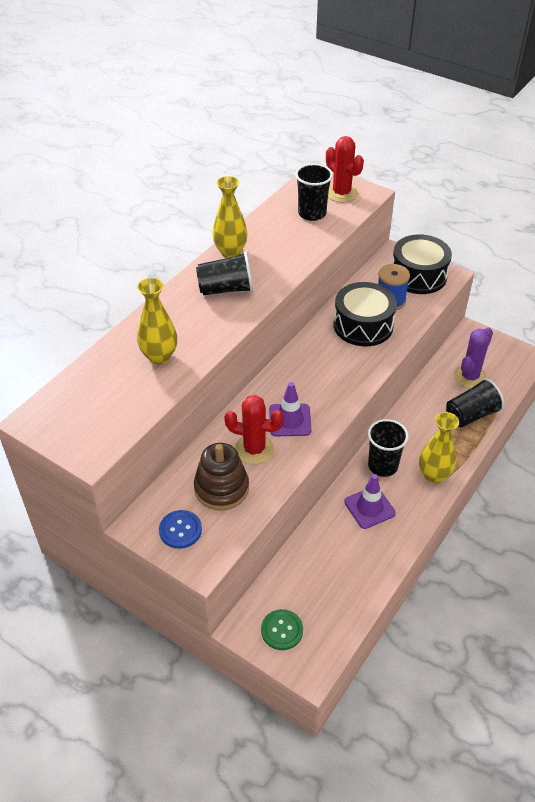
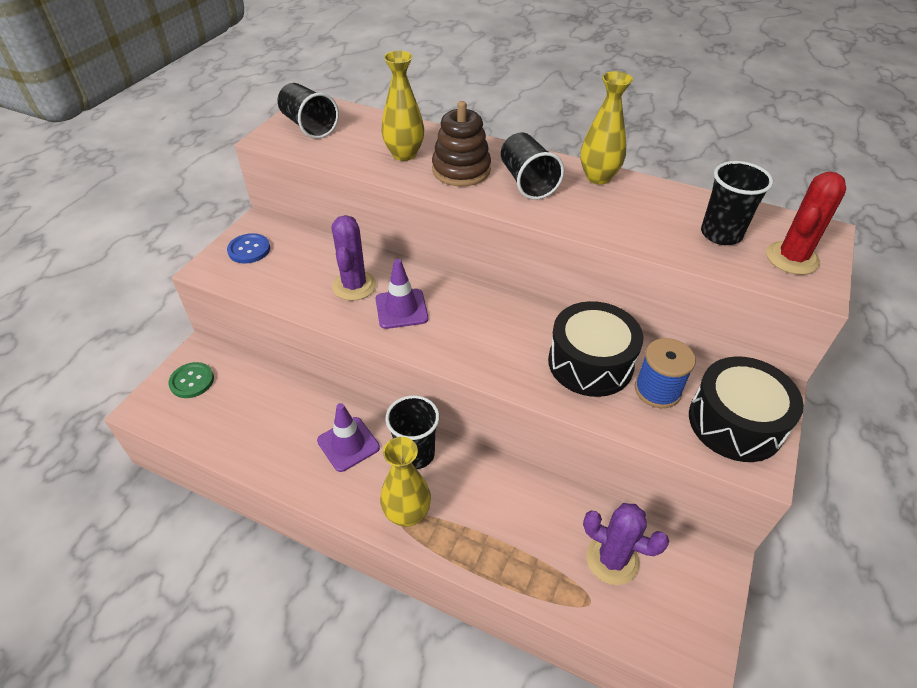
camera: 80 degrees right, 0 degrees up
(221, 488) = (300, 269): brown stacking toy -> brown stacking toy (461, 170)
(254, 449) = (354, 286): red cactus -> purple cactus
(471, 415) = (531, 562): black cup -> black cup (309, 126)

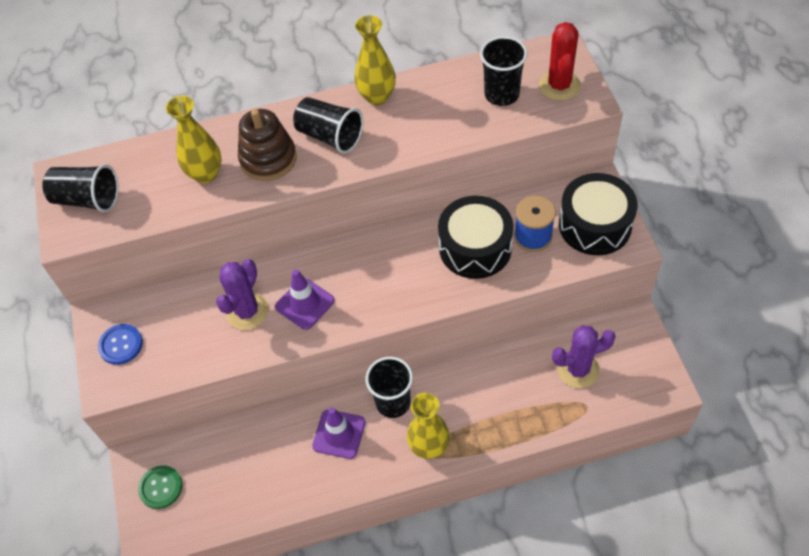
camera: 35 degrees left, 10 degrees up
(354, 286) = (247, 312): purple cactus -> purple cactus turned 60 degrees clockwise

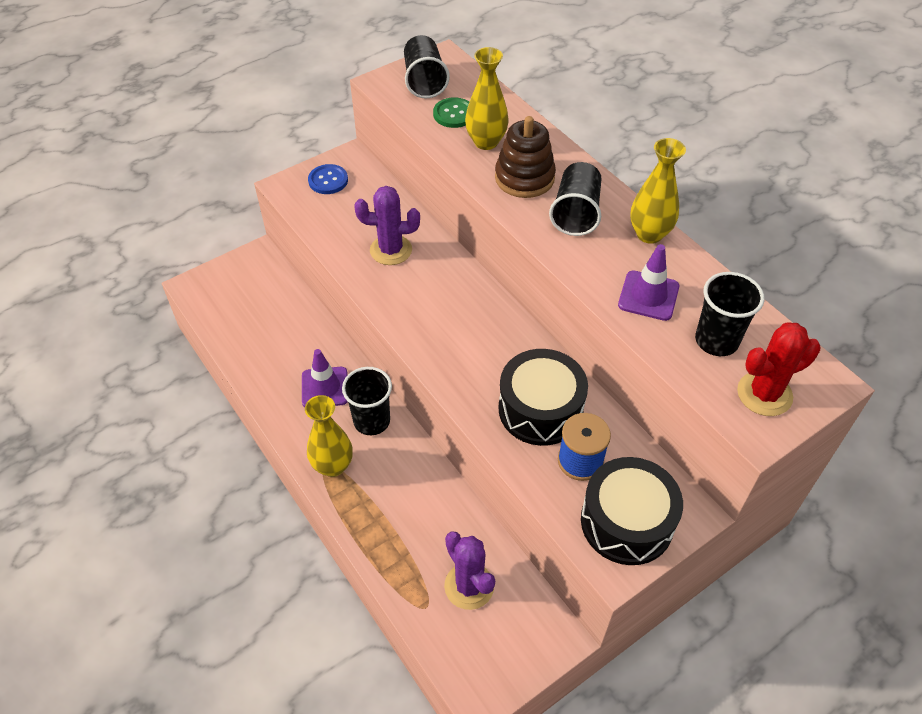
camera: 65 degrees right, 5 degrees down
(160, 487) = (239, 278): green button -> green button (454, 114)
(305, 304) = (415, 288): purple traffic cone -> purple traffic cone (648, 296)

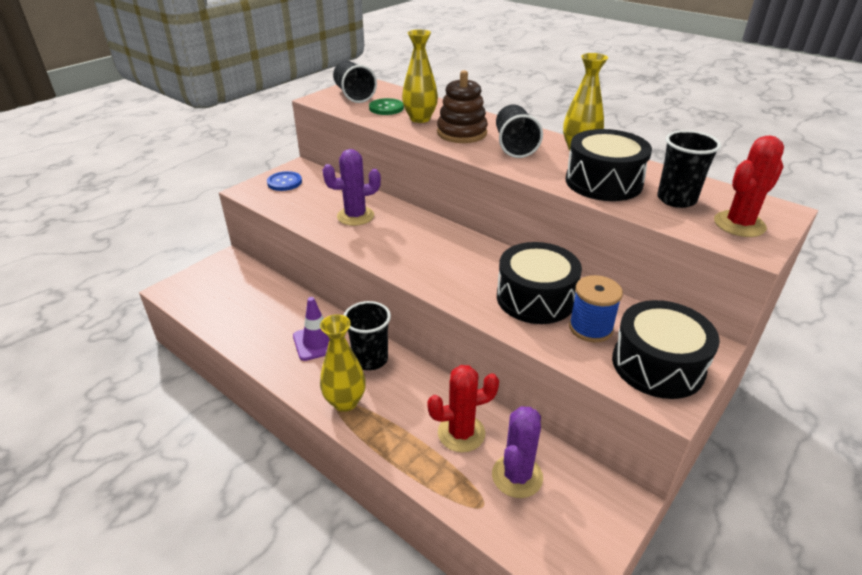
camera: 15 degrees left, 15 degrees down
(433, 527) = (461, 433): none -> red cactus
(469, 586) = (517, 476): purple cactus -> purple cactus turned 75 degrees clockwise
(648, 296) = (603, 182): purple traffic cone -> black drum

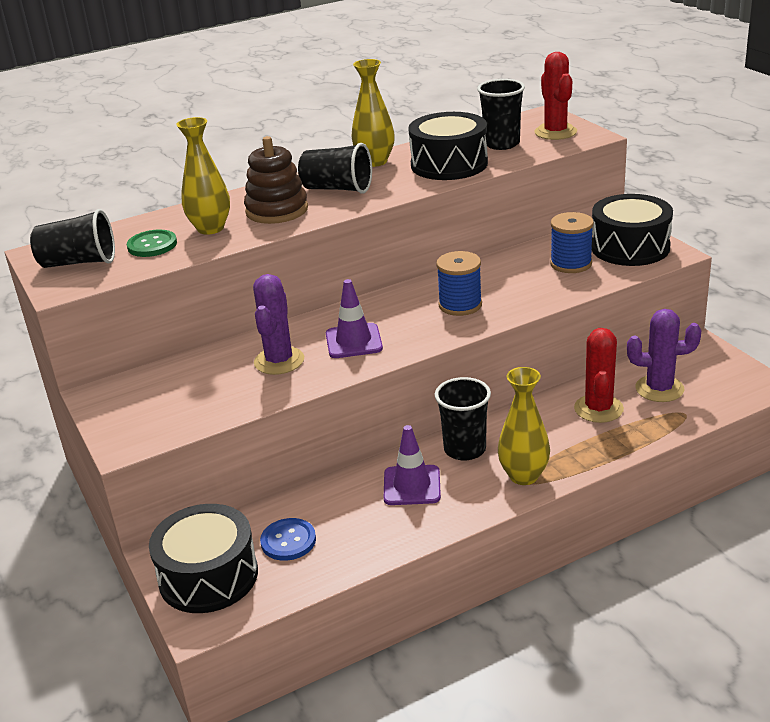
camera: 65 degrees left, 5 degrees down
(284, 182) = (133, 410): blue button -> blue button (288, 541)
(393, 239) = (353, 341): none -> purple traffic cone
(473, 277) = (460, 305): none -> blue spool
(517, 476) = (659, 389): purple cactus -> purple cactus turned 45 degrees counterclockwise
(535, 298) = (514, 280): black drum -> black drum (208, 576)

